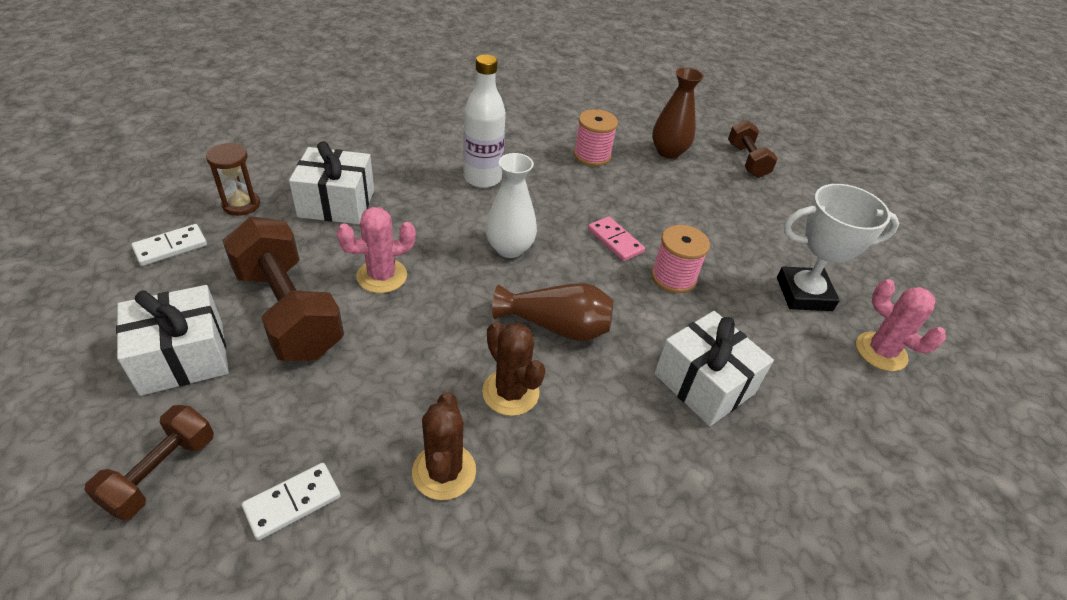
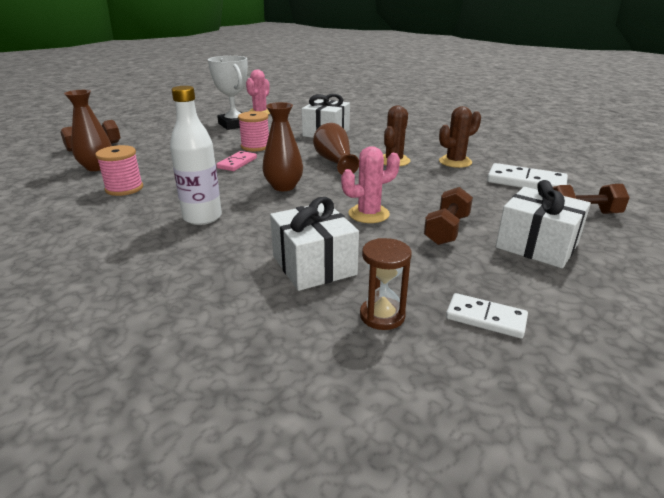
camera: 115 degrees left, 15 degrees down
(289, 311) = (446, 230): brown dumbbell -> brown dumbbell, size x0.57
(292, 502) = (526, 182): white domino -> white domino, size x1.59
(382, 276) = (368, 214): pink cactus -> pink cactus turned 60 degrees counterclockwise
(509, 248) = (283, 186): white vase -> brown vase

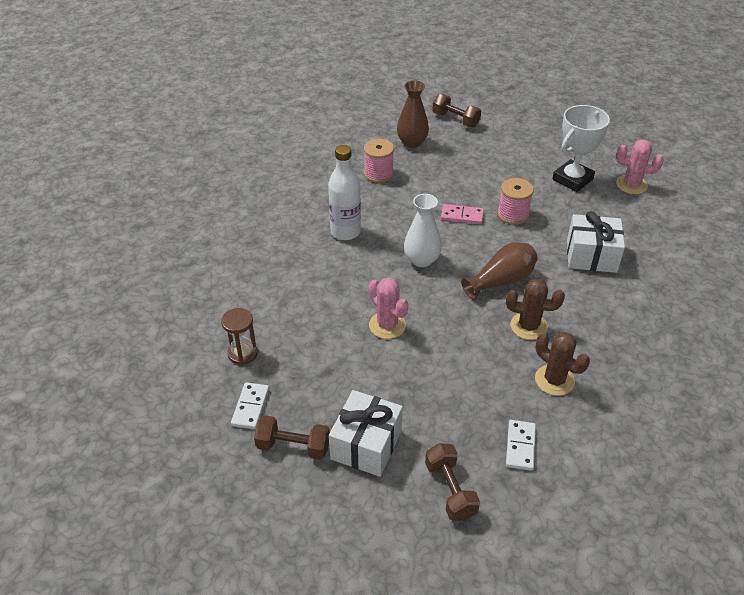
camera: 75 degrees right, 15 degrees up
(283, 186) = (421, 260): brown vase -> white vase
(314, 265) = (294, 308): white gift -> none
(446, 230) = (375, 380): brown dumbbell -> brown dumbbell (293, 446)
(526, 182) = (520, 446): white domino -> white domino, size x0.63

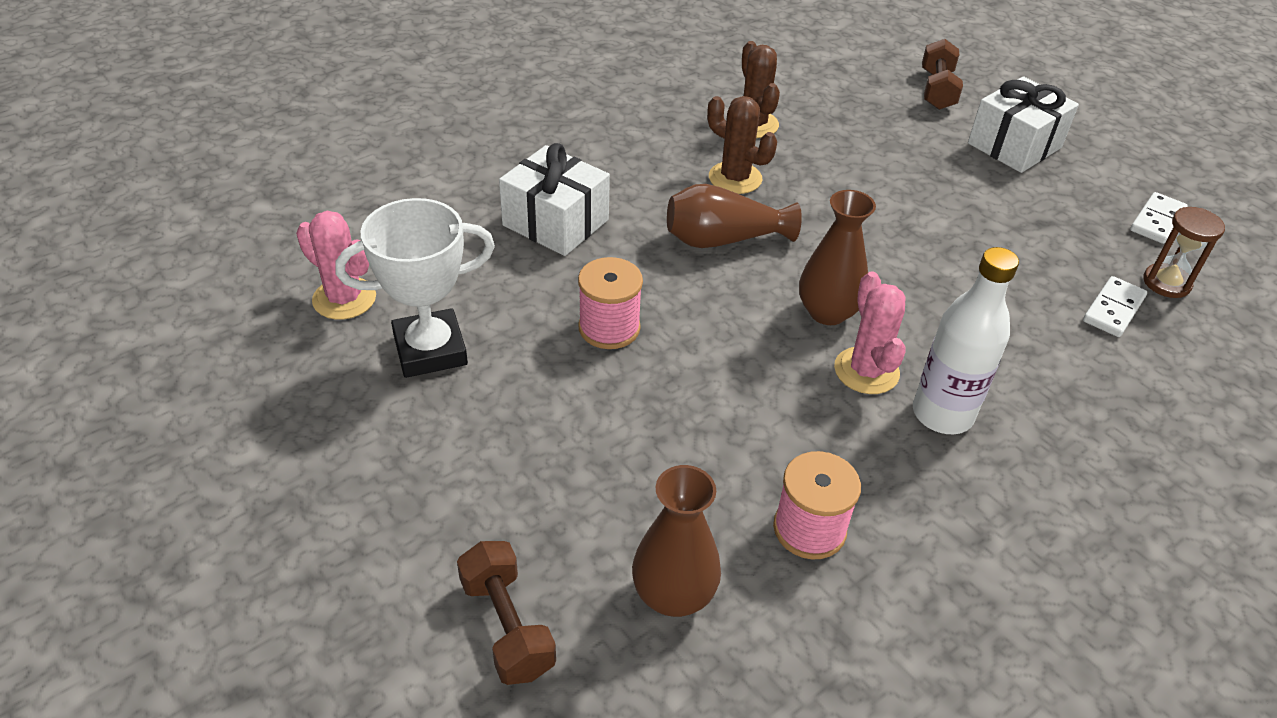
camera: 155 degrees left, 0 degrees up
(293, 446) = (1104, 170): brown dumbbell -> none
(387, 325) = (934, 244): pink cactus -> pink cactus (866, 371)
(421, 260) = (827, 312): white vase -> brown vase
(462, 216) = (701, 360): pink domino -> none
(520, 446) = (840, 93): white domino -> white domino (1113, 309)

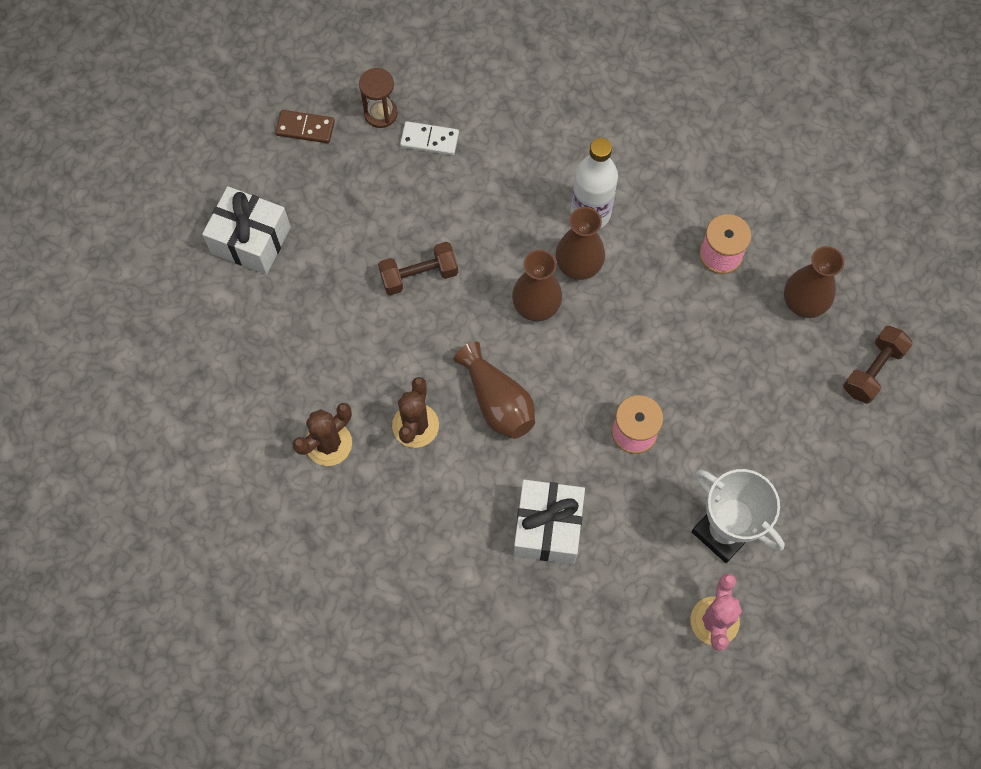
camera: 115 degrees left, 25 degrees up
(866, 371) = (578, 265): pink cactus -> brown vase
(937, 90) = (190, 319): brown dumbbell -> brown dumbbell (419, 275)
(1157, 221) = (305, 128): white domino -> brown domino

